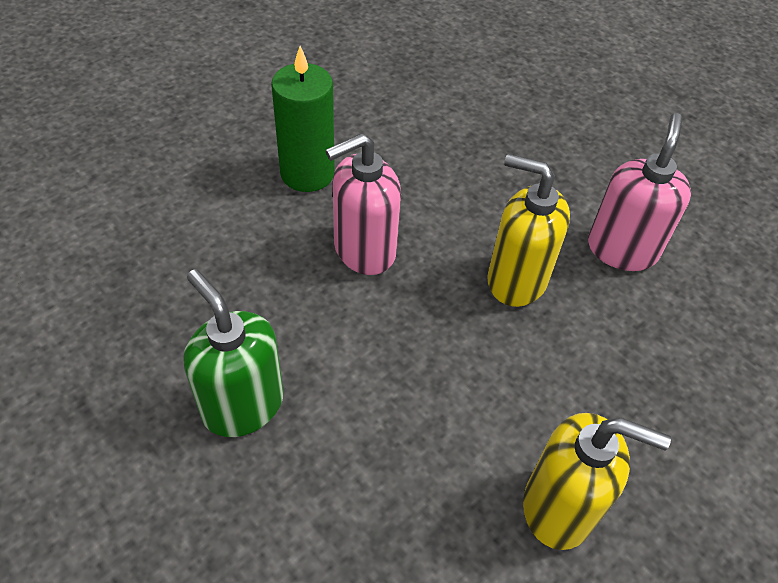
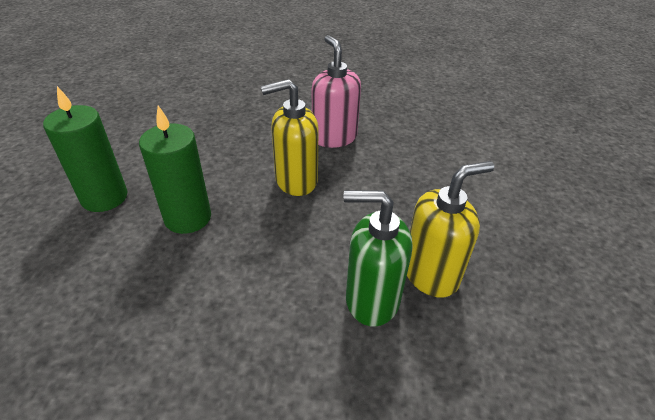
camera: 40 degrees left, 10 degrees down
(242, 404) = (187, 363): green soap dispenser -> green soap dispenser (371, 299)
(364, 250) = (188, 218): pink soap dispenser -> green candle

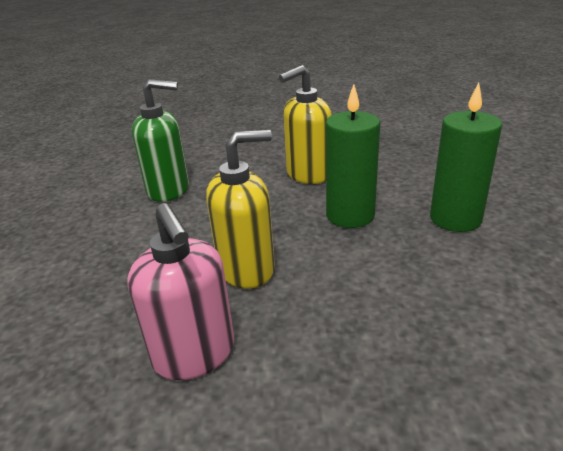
camera: 175 degrees right, 10 degrees down
(431, 274) = (113, 209): yellow soap dispenser -> yellow soap dispenser (308, 174)

